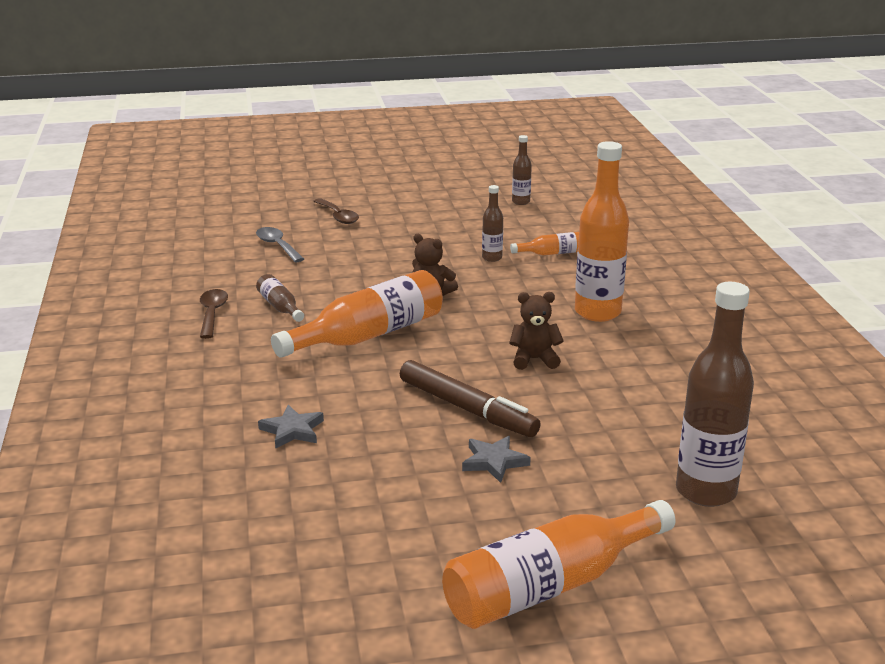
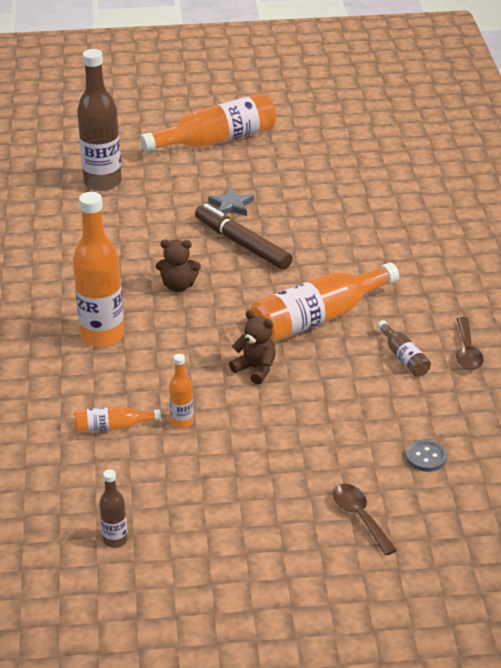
camera: 175 degrees left, 10 degrees up
(277, 246) = (426, 457): grey spoon -> grey button
(292, 430) = (371, 233): grey star -> none
(492, 258) = (182, 422): brown bottle -> orange bottle

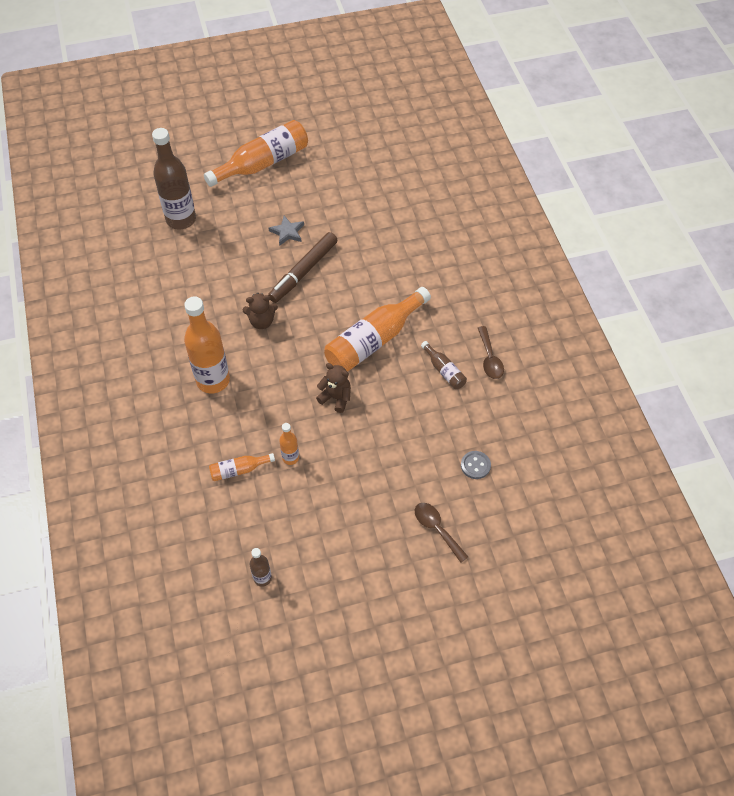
camera: 10 degrees left, 20 degrees up
(242, 244) = (303, 272): brown marker -> brown marker turned 90 degrees counterclockwise

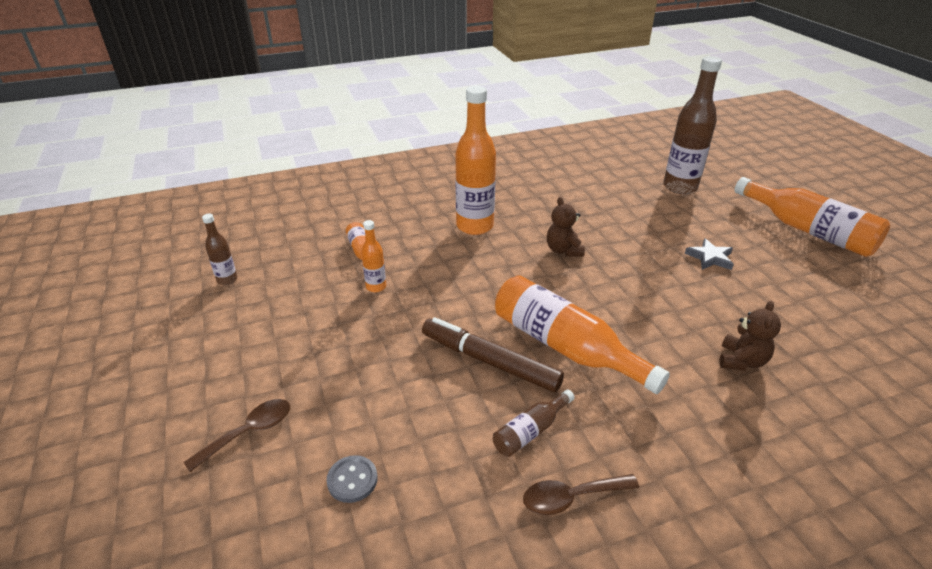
camera: 85 degrees right, 20 degrees down
(303, 272) = (653, 275): brown marker -> brown marker (489, 361)
(336, 398) = (464, 317): brown teddy bear -> brown teddy bear (741, 361)

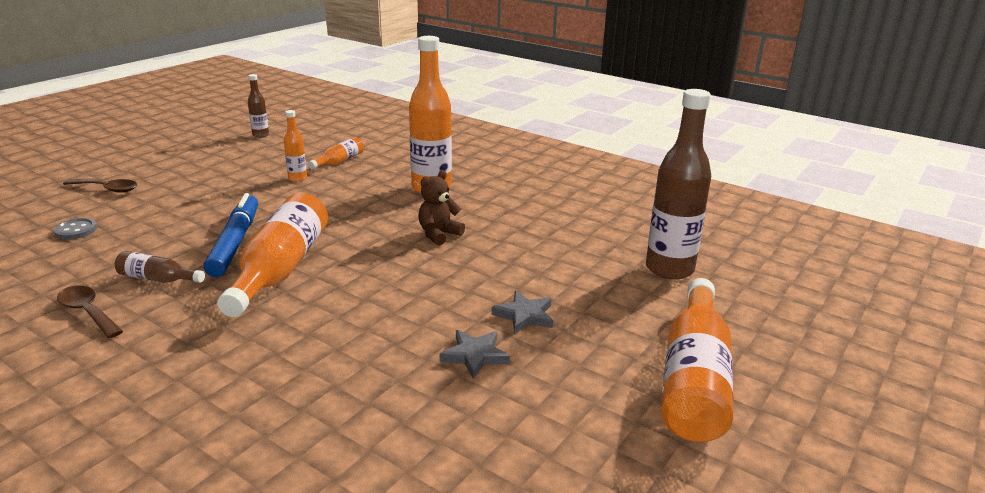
camera: 55 degrees right, 10 degrees down
(489, 361) = (235, 242): brown marker -> blue marker
(741, 361) = (333, 366): brown teddy bear -> none
(752, 294) = (475, 356): none -> grey star

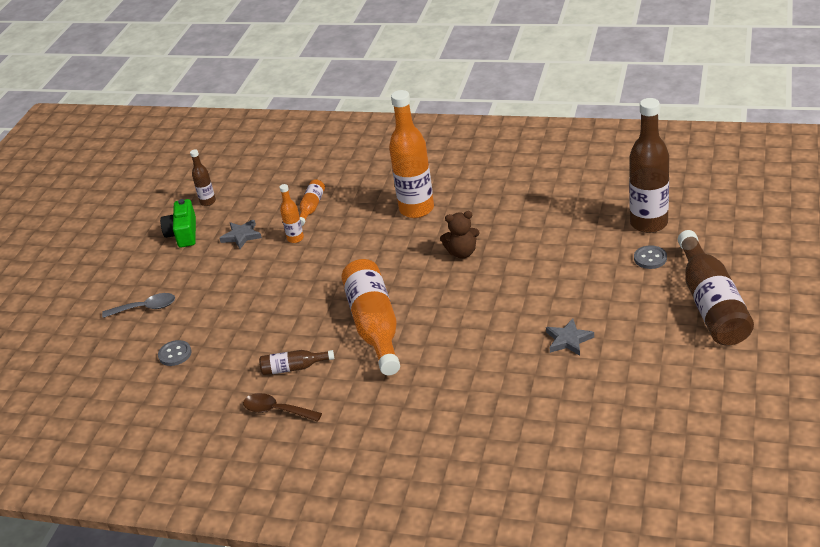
camera: 15 degrees left, 10 degrees up
(107, 189) = (145, 308): brown spoon -> grey spoon
(212, 149) = (183, 233): none -> green camera
(235, 242) = (315, 317): blue marker -> none
(439, 234) = (462, 253): brown teddy bear -> brown teddy bear turned 120 degrees counterclockwise
(524, 315) = (577, 299): grey star -> grey star (241, 236)
(646, 303) = (650, 258): none -> grey button
(694, 379) = (711, 304): orange bottle -> brown bottle

